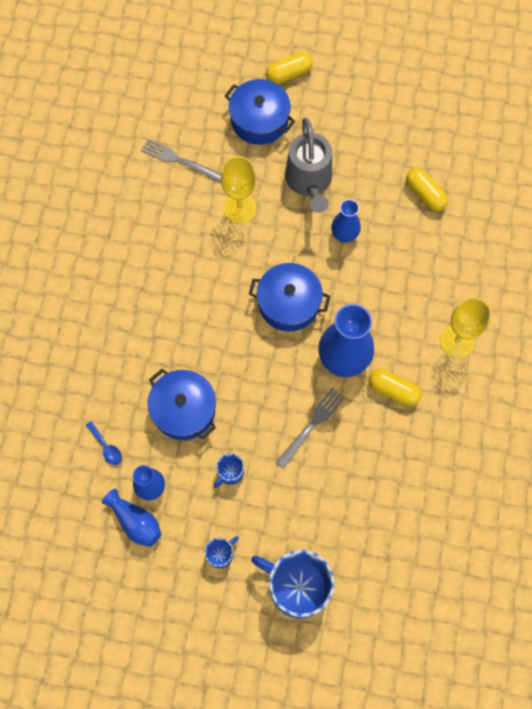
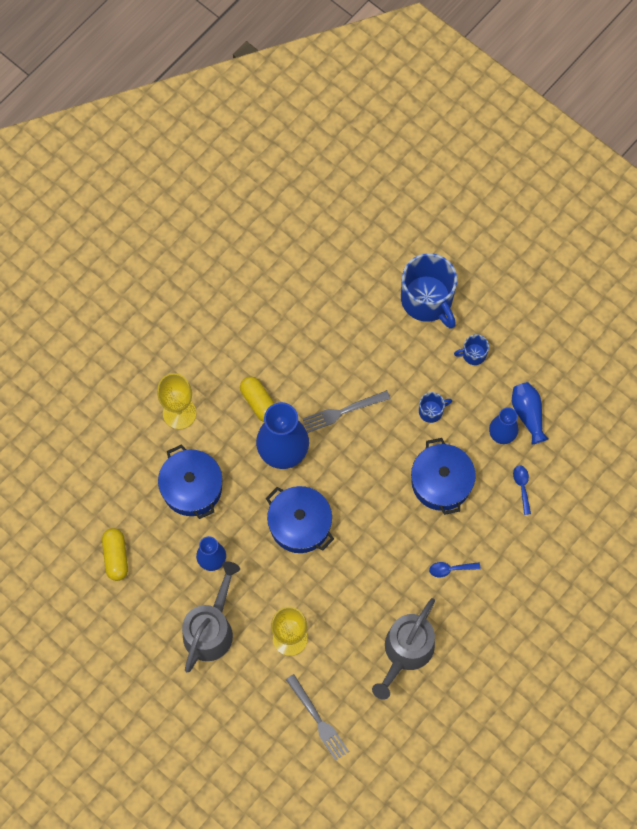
camera: 150 degrees left, 0 degrees up
(134, 337) = (450, 569): none -> blue spoon
(136, 249) = (406, 651): none -> grey watering can
(259, 120) = (218, 719): blue pot -> blue pot (192, 487)
(289, 74) = (159, 754): yellow capsule -> none

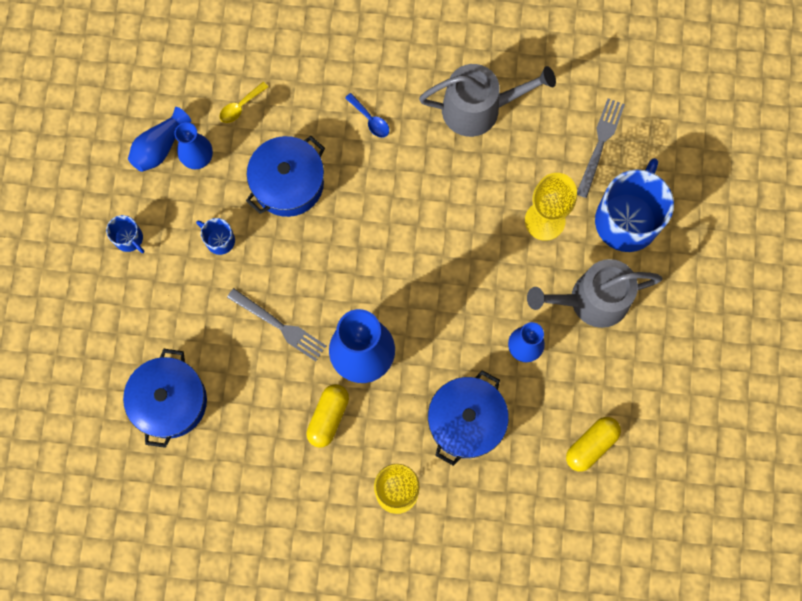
camera: 125 degrees left, 5 degrees up
(300, 524) = (427, 288): blue pot -> blue pot (170, 401)
(427, 300) = (97, 323): blue mug -> blue mug (627, 219)
(522, 487) = (240, 106): blue spoon -> yellow spoon

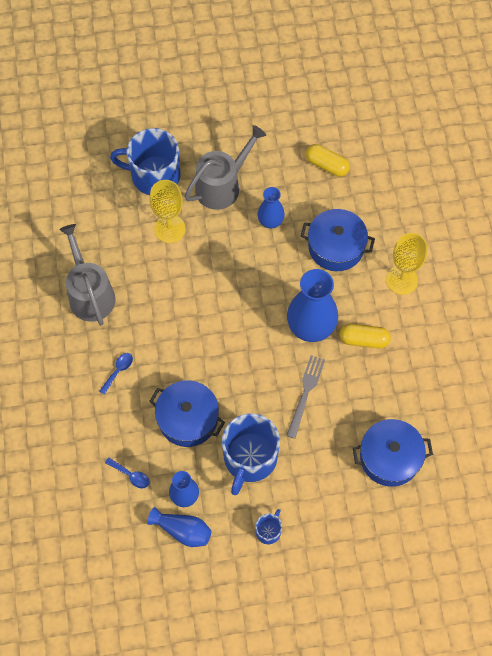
camera: 105 degrees left, 10 degrees down
(219, 240) = (249, 458): blue mug -> blue mug, size x2.19
(240, 106) = (130, 475): yellow spoon -> blue spoon
(591, 300) = (222, 186): grey watering can -> grey watering can turned 105 degrees counterclockwise
(600, 144) = (99, 205): grey fork -> none

